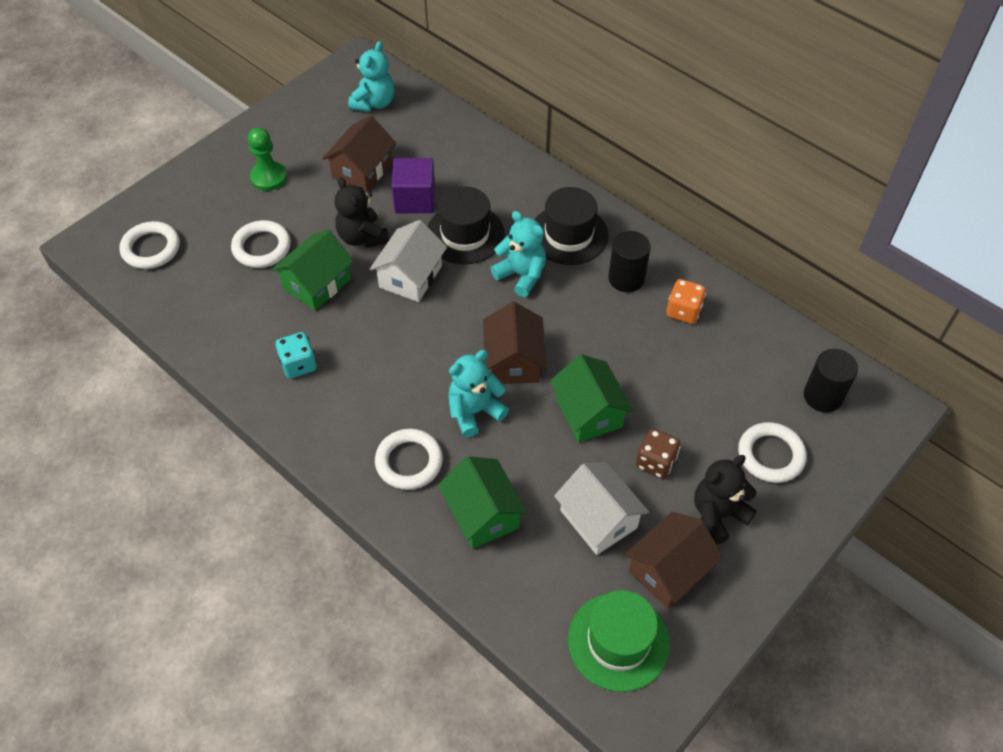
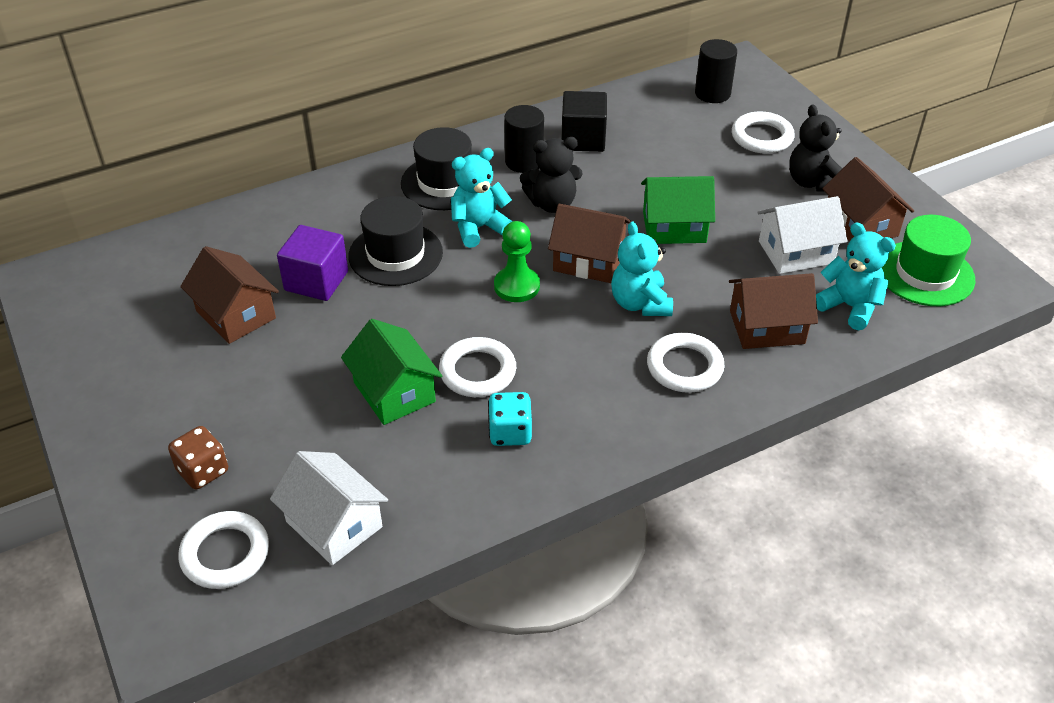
camera: 70 degrees left, 10 degrees down
(262, 247) = (301, 433): white ring -> white ring (477, 372)
(269, 177) = (182, 404): green pawn -> green pawn (517, 286)
(362, 237) = (345, 337): black teddy bear -> black teddy bear (552, 204)
(374, 103) = (129, 280): turquoise teddy bear -> turquoise teddy bear (849, 306)
(410, 276) = (431, 310): white house -> white house (334, 524)
(483, 514) = (767, 327): green house -> brown house
(655, 462) = (745, 202): brown dice -> brown dice (203, 471)
(683, 311) = (583, 139): orange dice -> black cube

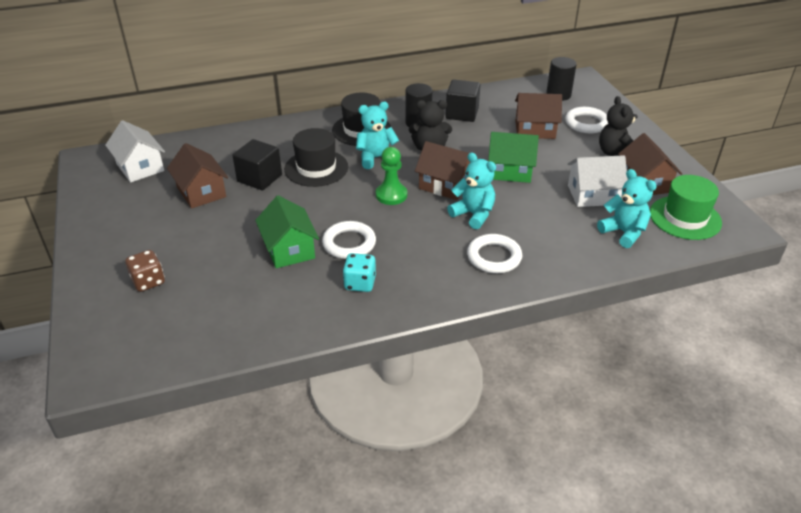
camera: 10 degrees right, 5 degrees down
(225, 554) = (145, 333): white ring -> none
(316, 281) = (259, 178): purple cube -> black cube
(334, 524) = (223, 325): white house -> white house (140, 167)
(640, 303) = (473, 214): turquoise teddy bear -> turquoise teddy bear turned 135 degrees clockwise
(767, 327) = (560, 239): brown house -> brown house (535, 129)

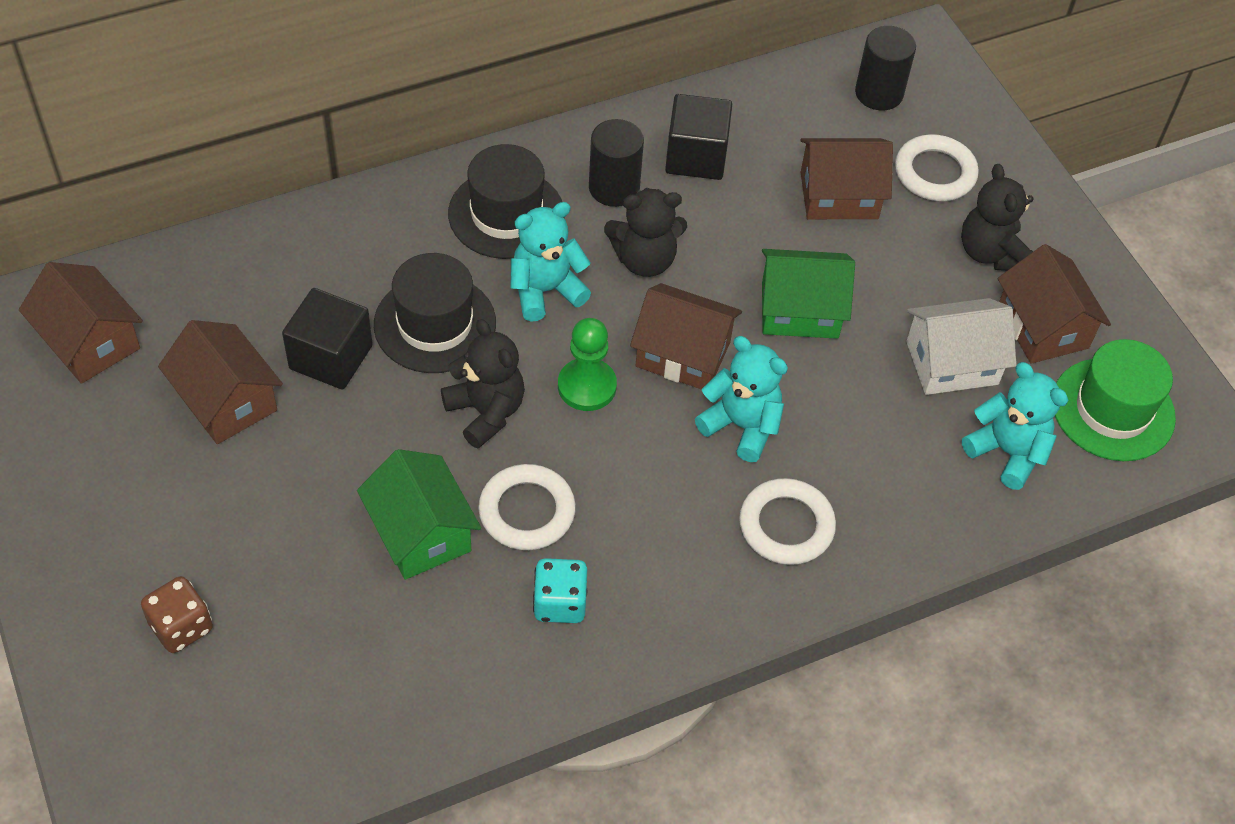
camera: 10 degrees left, 15 degrees up
(140, 167) = (90, 341): white house -> brown house
(335, 202) = (486, 412): none -> black teddy bear

